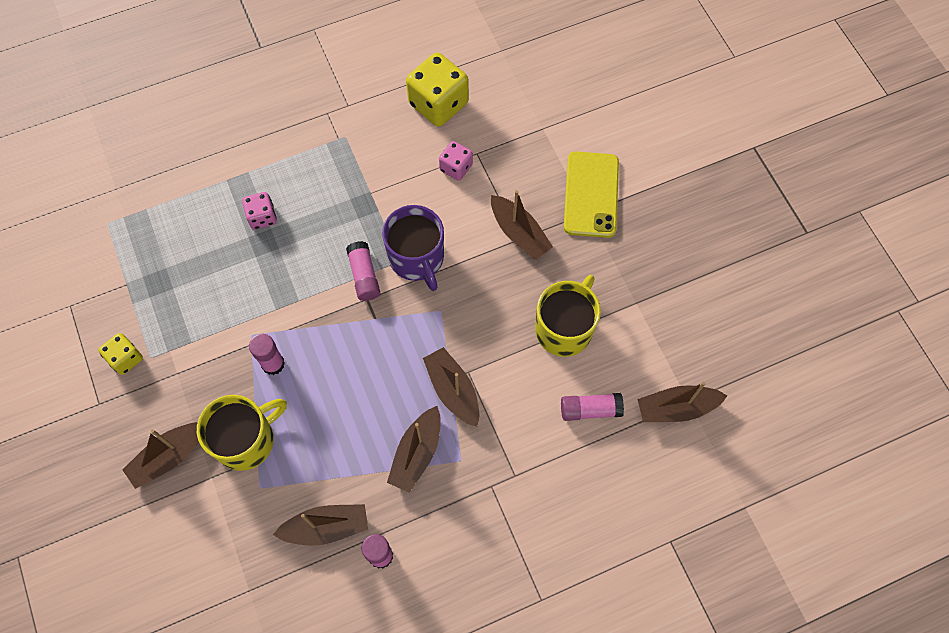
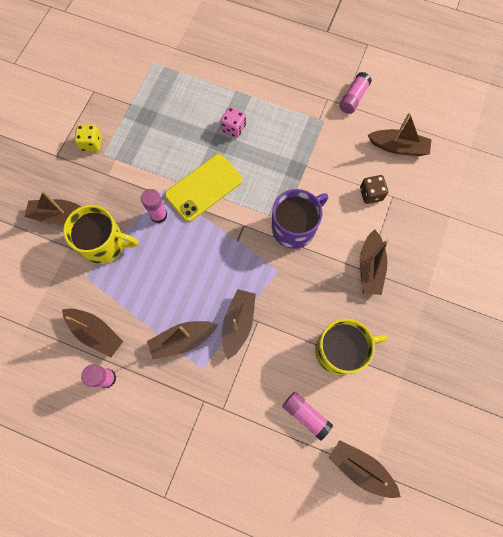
camera: 45 degrees right, 5 degrees up
(364, 276) = (255, 210): pink glue stick -> pink glue stick (353, 98)
(417, 258) = (294, 227): purple mug -> purple mug turned 150 degrees counterclockwise
(438, 104) = (398, 147): yellow dice -> brown boat
(456, 167) = (371, 194): pink dice -> brown dice
(591, 194) = (440, 284): yellow phone -> yellow phone (203, 188)

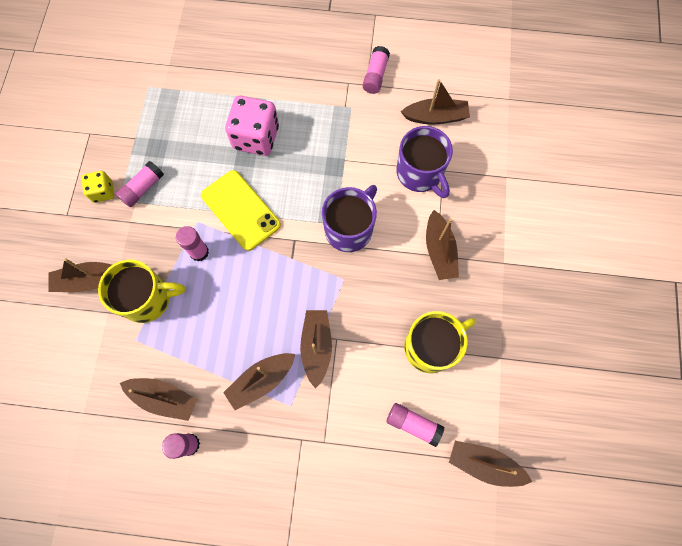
camera: 15 degrees left, 0 degrees up
(125, 148) = (143, 188): none -> pink glue stick
(203, 188) = (240, 210): yellow phone -> yellow phone turned 75 degrees counterclockwise
(233, 128) = (256, 137): pink dice -> pink dice, size x1.84
(371, 194) = (420, 173): brown dice -> purple mug

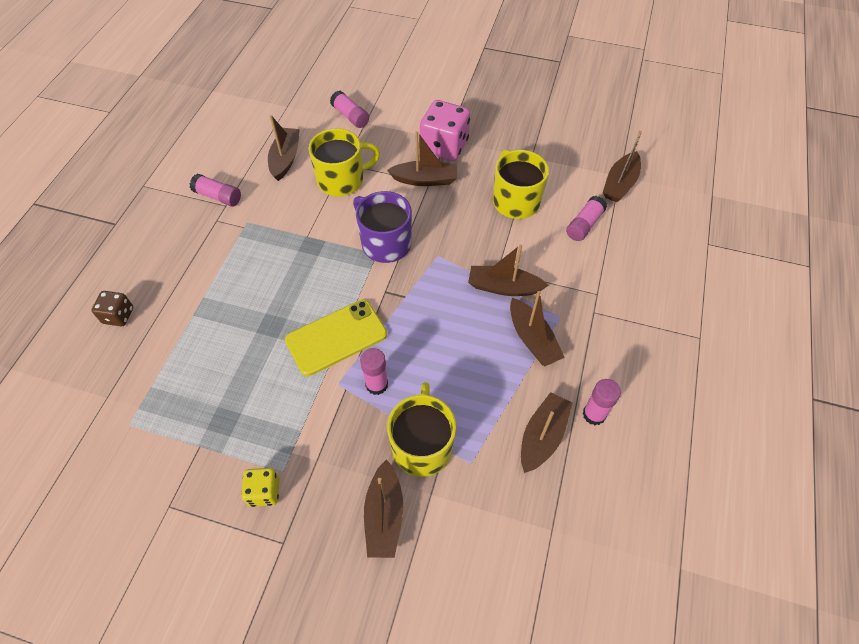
camera: 80 degrees left, 15 degrees down
(143, 188) = (275, 441): pink glue stick -> pink glue stick (350, 116)
(239, 46) = (118, 315): none -> brown dice
(256, 137) = (250, 312): pink dice -> pink dice (444, 147)
(420, 173) = (342, 180): purple mug -> yellow mug

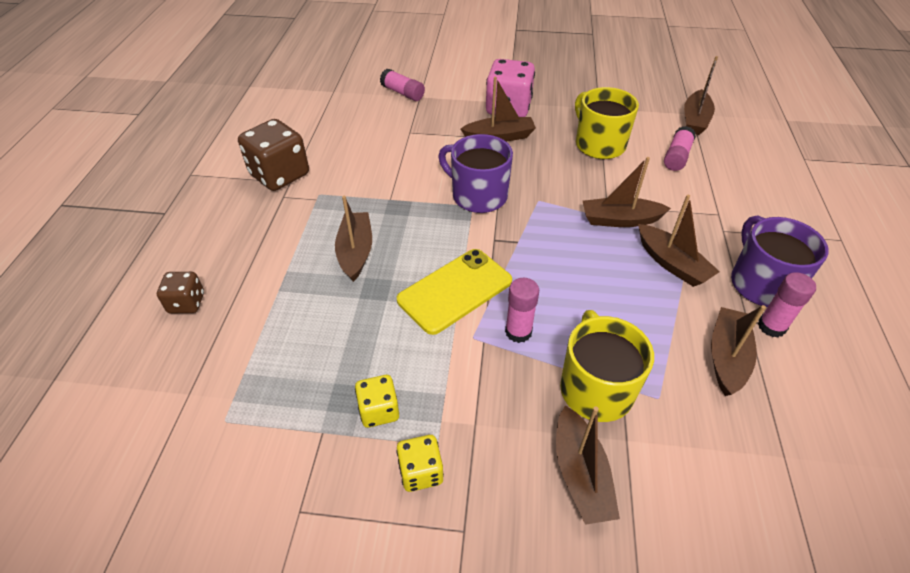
camera: 10 degrees left, 10 degrees down
(218, 196) = (279, 175): pink glue stick -> brown dice
(246, 436) = (379, 410): none -> yellow dice
(285, 159) = (345, 134): brown boat -> brown boat (355, 252)
(342, 180) = (412, 146): yellow mug -> none
(604, 371) = (761, 283): none -> purple mug

